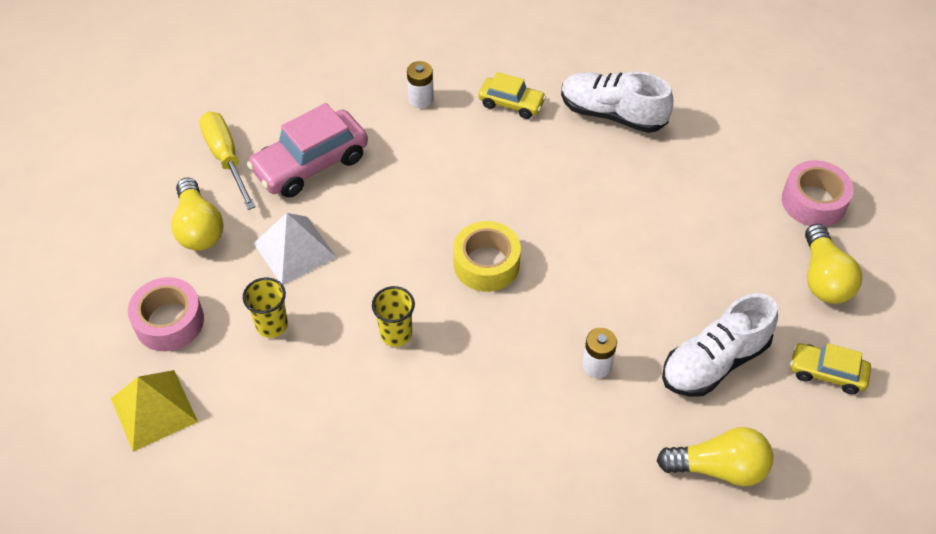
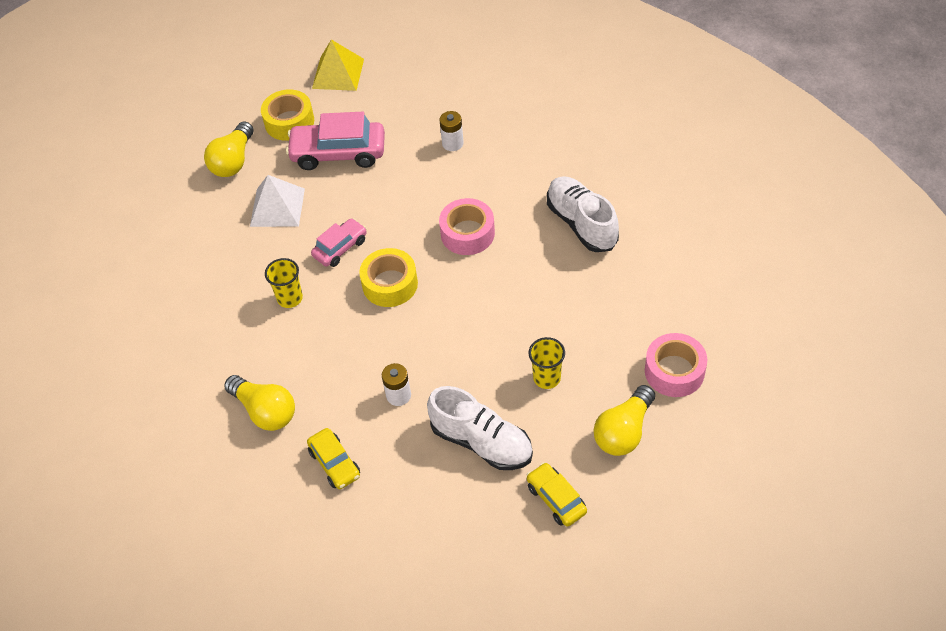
camera: 40 degrees right, 0 degrees up
(154, 409) = (112, 263): yellow pyramid -> yellow pyramid (338, 73)
(169, 321) = (166, 213): pink tape -> pink tape (467, 233)
(226, 158) = (289, 122): yellow screwdriver -> yellow tape
(272, 325) = (221, 249): yellow cup -> yellow cup (547, 378)
(402, 256) = (340, 248): none -> pink car
(511, 104) = (513, 178): yellow car -> yellow car (335, 463)
(714, 362) = (481, 442): white shoe -> white shoe turned 150 degrees counterclockwise
(719, 468) = (414, 513): yellow light bulb -> yellow light bulb (265, 411)

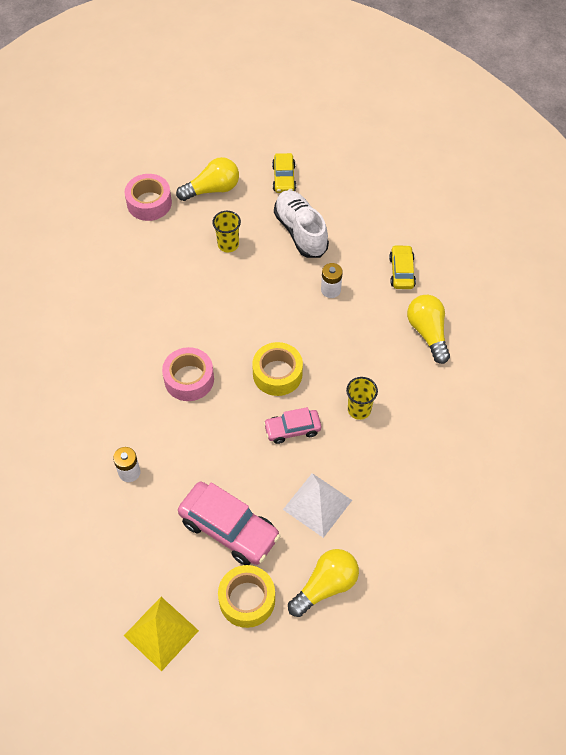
camera: 150 degrees left, 5 degrees up
(581, 223) = (103, 334): white shoe -> none

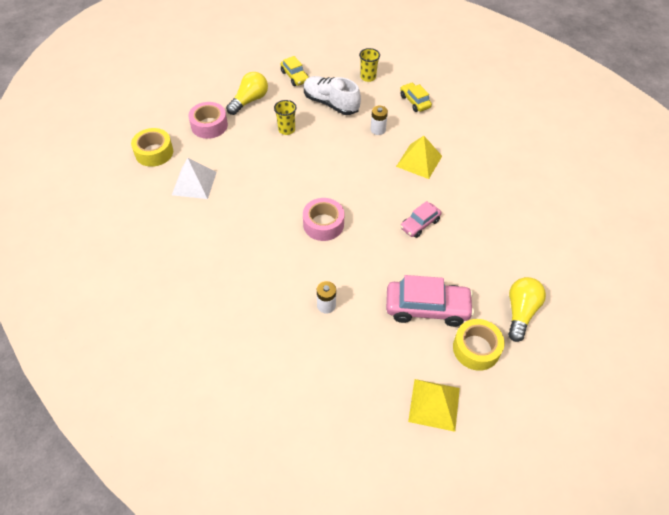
camera: 30 degrees left, 5 degrees down
(277, 374) = (382, 194): yellow tape -> yellow tape (154, 152)
(317, 505) = (473, 263): white pyramid -> white pyramid (194, 183)
(349, 352) = (419, 161): none -> yellow pyramid
(359, 410) = (453, 192): yellow cup -> yellow cup (368, 77)
(428, 333) = (459, 129): yellow light bulb -> none

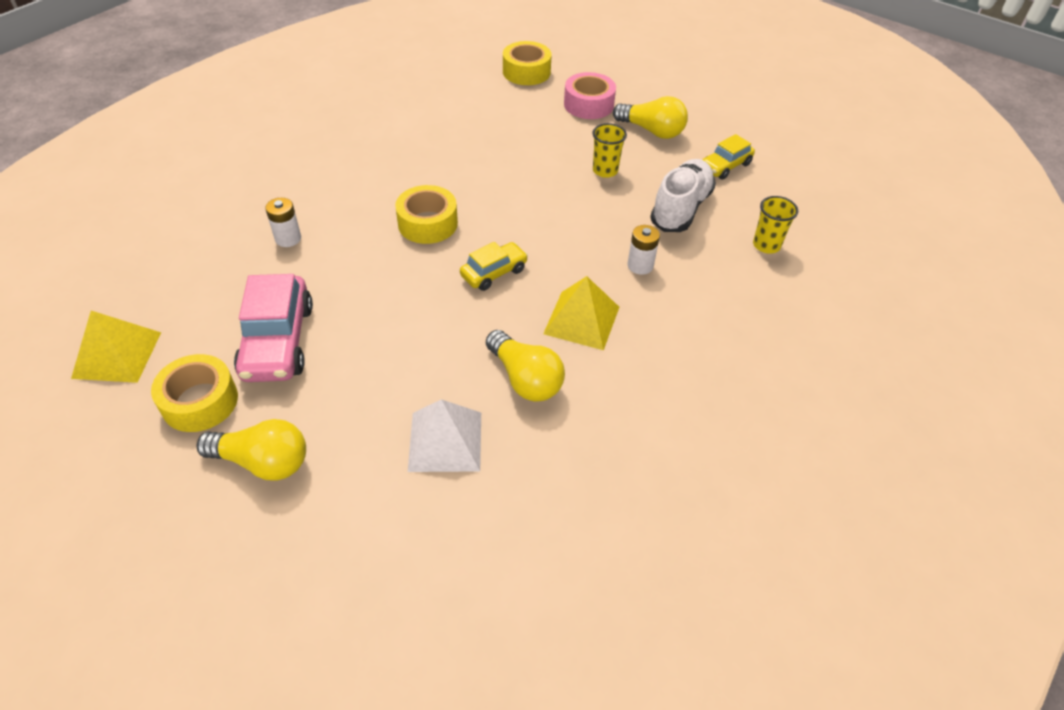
camera: 80 degrees right, 5 degrees down
(194, 183) = (482, 108): white pyramid -> white pyramid (445, 441)
(323, 224) = (427, 223): pink tape -> yellow tape
(415, 101) = (730, 308): yellow car -> yellow car (494, 273)
(420, 224) = (441, 326): pink car -> none
(461, 190) = (525, 379): none -> yellow light bulb

